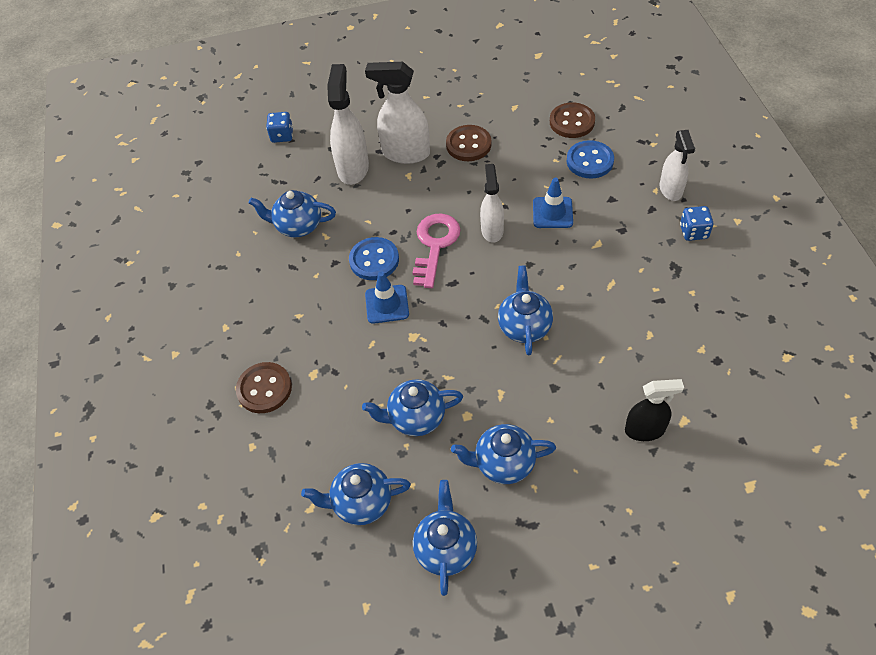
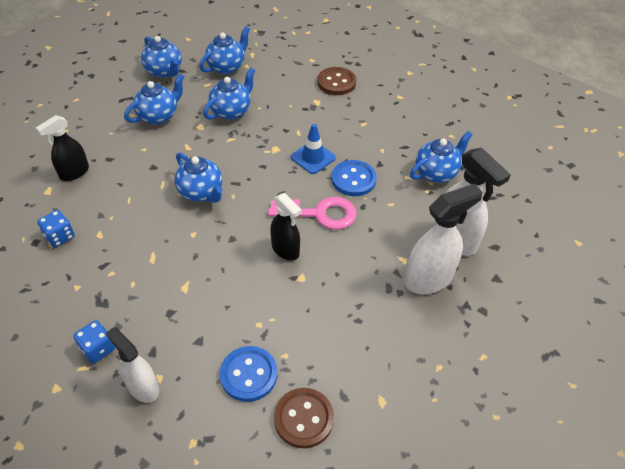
camera: 135 degrees right, 5 degrees down
(282, 135) = (549, 234): blue dice -> blue dice (60, 236)
(435, 245) = (320, 214): pink key -> pink key turned 60 degrees counterclockwise
(468, 145) = (383, 322): brown button -> none
(492, 230) = (285, 250): white spray bottle -> black spray bottle
(552, 213) = (245, 294): blue traffic cone -> none

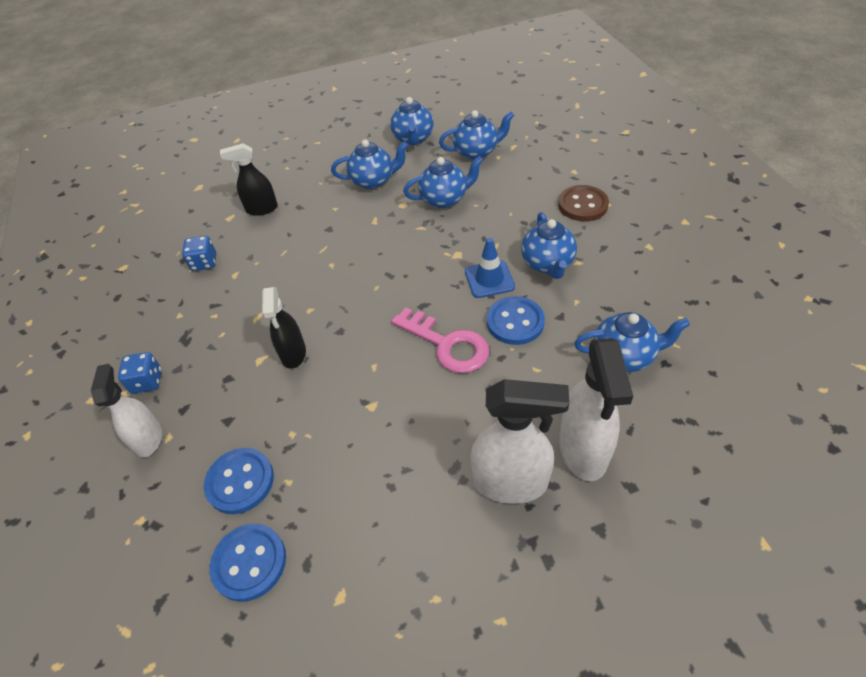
camera: 40 degrees right, 0 degrees up
(201, 192) = (350, 271): blue teapot -> blue teapot (547, 264)
(285, 250) = (380, 367): black spray bottle -> black spray bottle (293, 354)
(303, 418) = (249, 562): brown button -> blue button

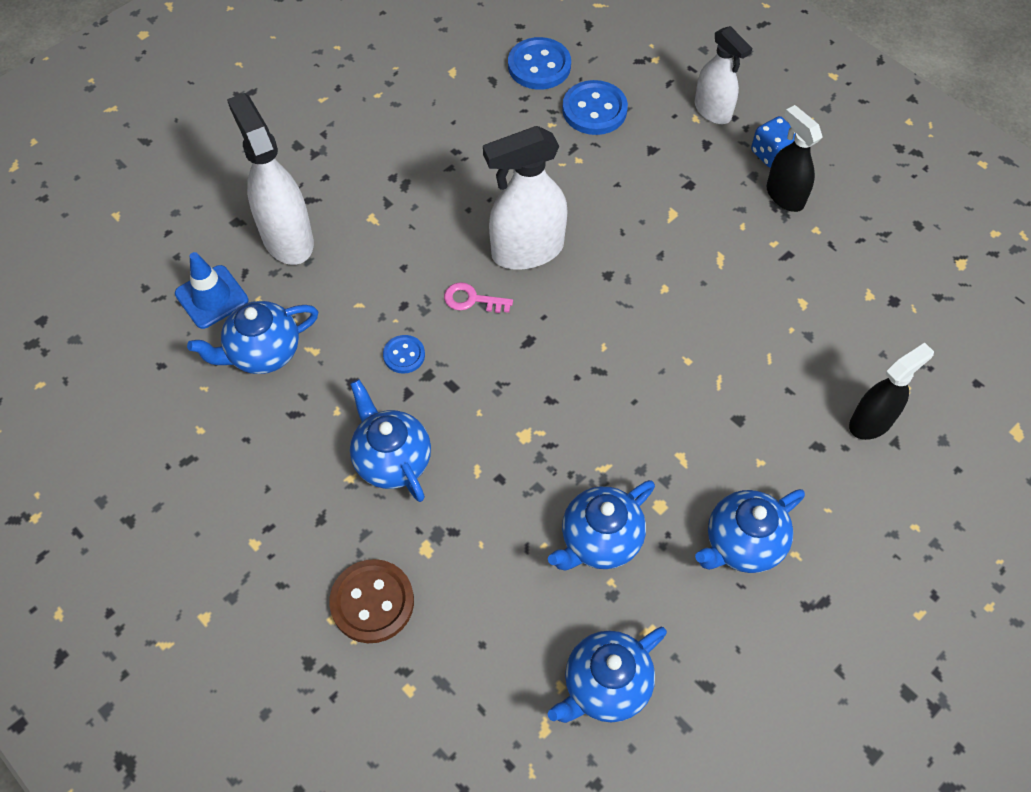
camera: 150 degrees right, 10 degrees up
(204, 263) = (860, 305): blue dice -> none
(293, 354) = (640, 232): black spray bottle -> black spray bottle (784, 196)
(413, 139) = (745, 686): blue teapot -> none
(447, 345) = (472, 300): pink key -> pink key, size x0.51
(489, 279) = (462, 408): blue traffic cone -> blue traffic cone (212, 297)
(510, 482) = (348, 189): white spray bottle -> white spray bottle (527, 250)
(515, 322) = (404, 355): blue button -> blue button, size x0.56

